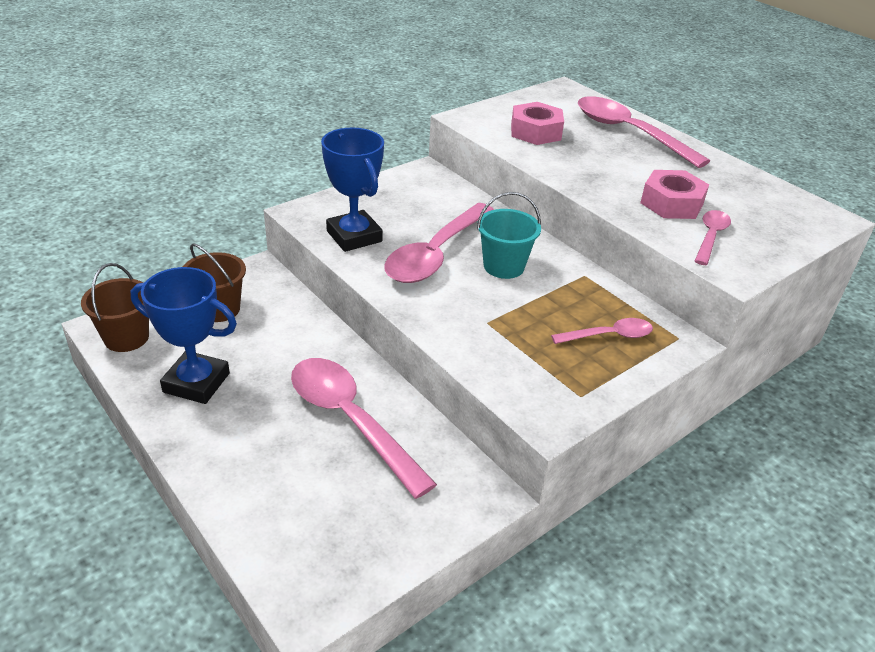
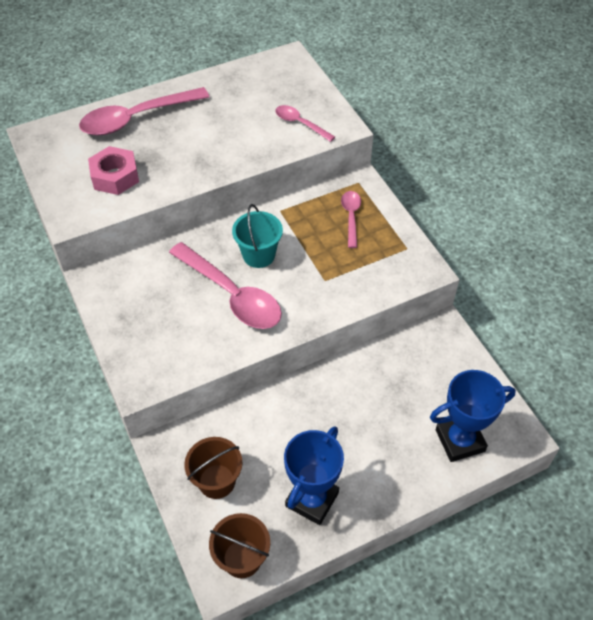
camera: 75 degrees left, 15 degrees up
(351, 421) = (370, 395): pink spoon -> none
(354, 236) = (191, 348): blue trophy -> blue trophy (460, 440)
(671, 203) = (253, 129): pink nut -> none

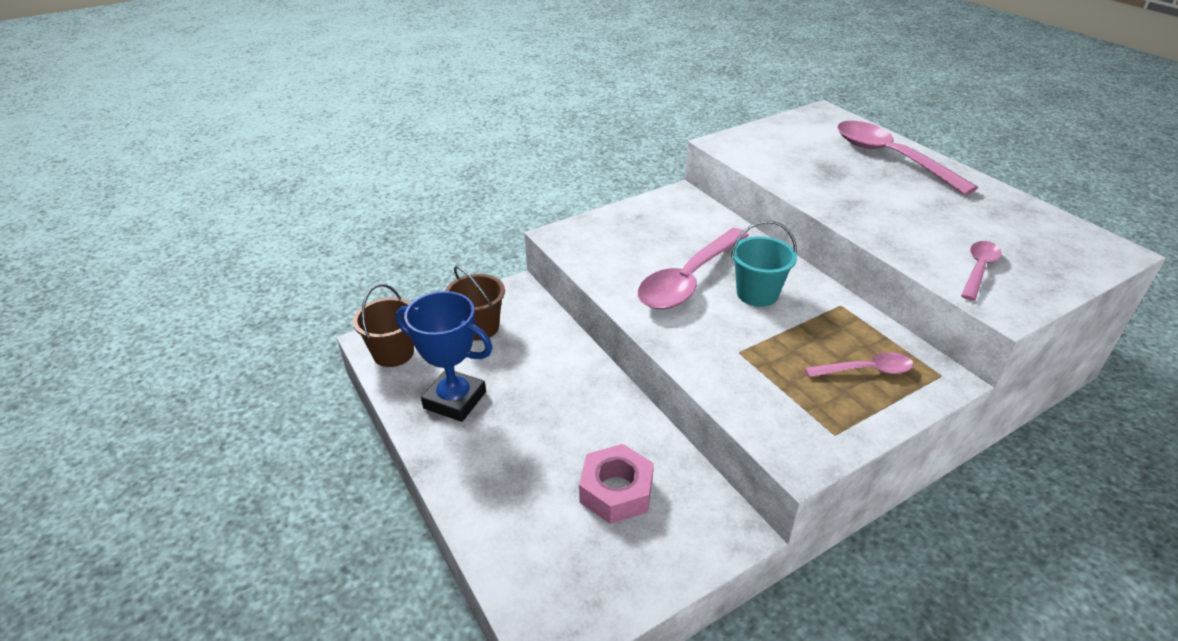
camera: 85 degrees right, 15 degrees down
(115, 176) = (793, 157): pink nut -> pink nut (616, 491)
(460, 440) = (538, 550): blue trophy -> none

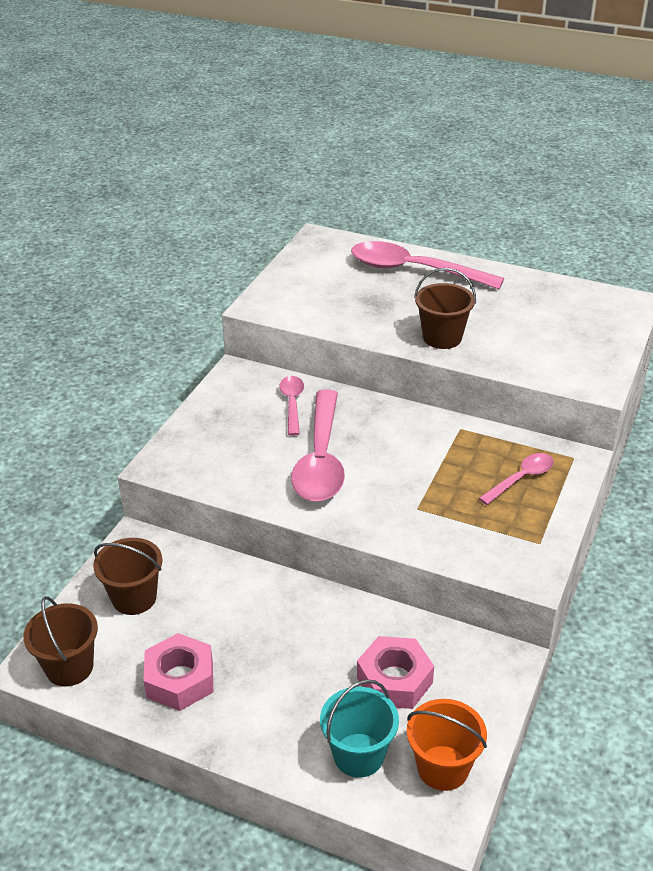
camera: 35 degrees left, 0 degrees up
(455, 400) = (180, 679): blue trophy -> pink nut
(590, 591) = (443, 768): none -> orange bucket
(757, 294) = (388, 447): turquoise bucket -> turquoise bucket (358, 755)
(868, 215) = (442, 337): none -> brown bucket
(978, 269) = (556, 357): pink spoon -> pink spoon (292, 404)

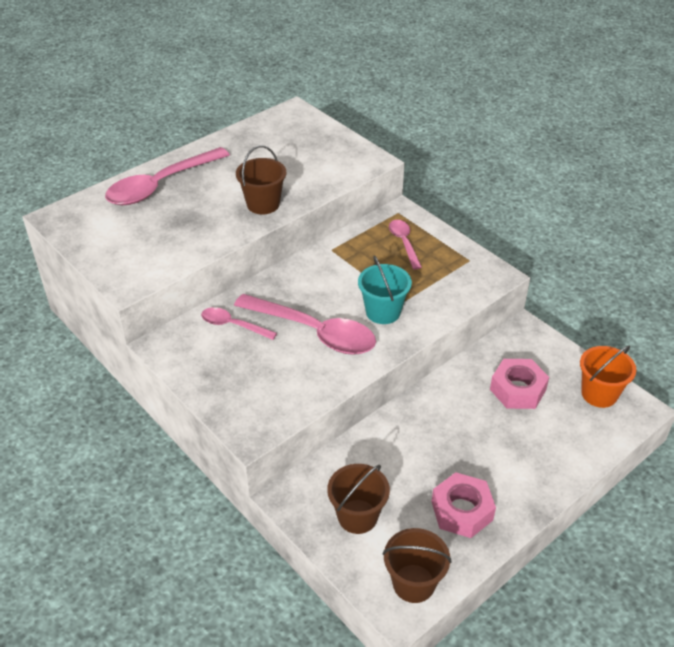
camera: 65 degrees left, 5 degrees up
(358, 755) = (573, 431): turquoise bucket -> turquoise bucket (383, 312)

